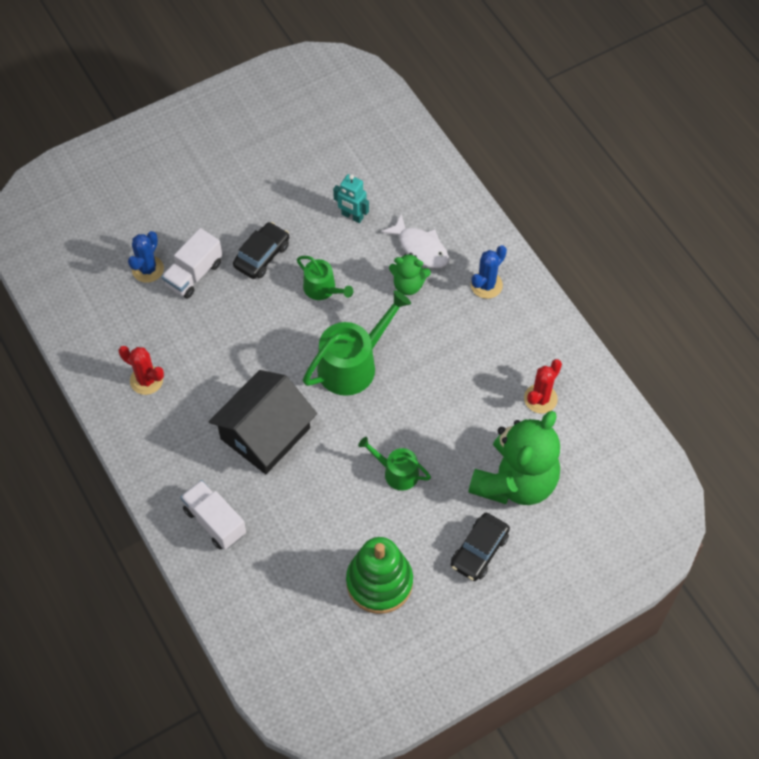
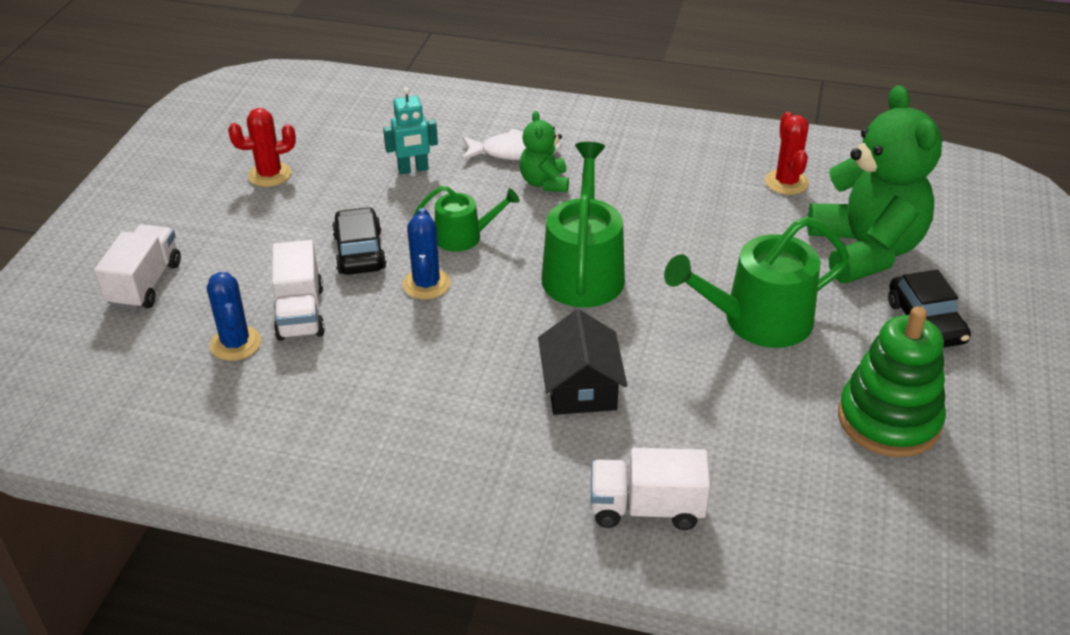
camera: 45 degrees left, 20 degrees down
(146, 193) = (145, 284): none -> white truck
(146, 380) = (373, 441): red cactus -> red cactus (270, 175)
(265, 433) = (580, 387): black house -> black house, size x0.66
(397, 472) = (758, 321): green watering can -> green watering can, size x1.75
(408, 285) = (544, 183): green teddy bear -> green teddy bear turned 120 degrees clockwise
(486, 285) = (615, 140): blue cactus -> blue cactus (426, 284)

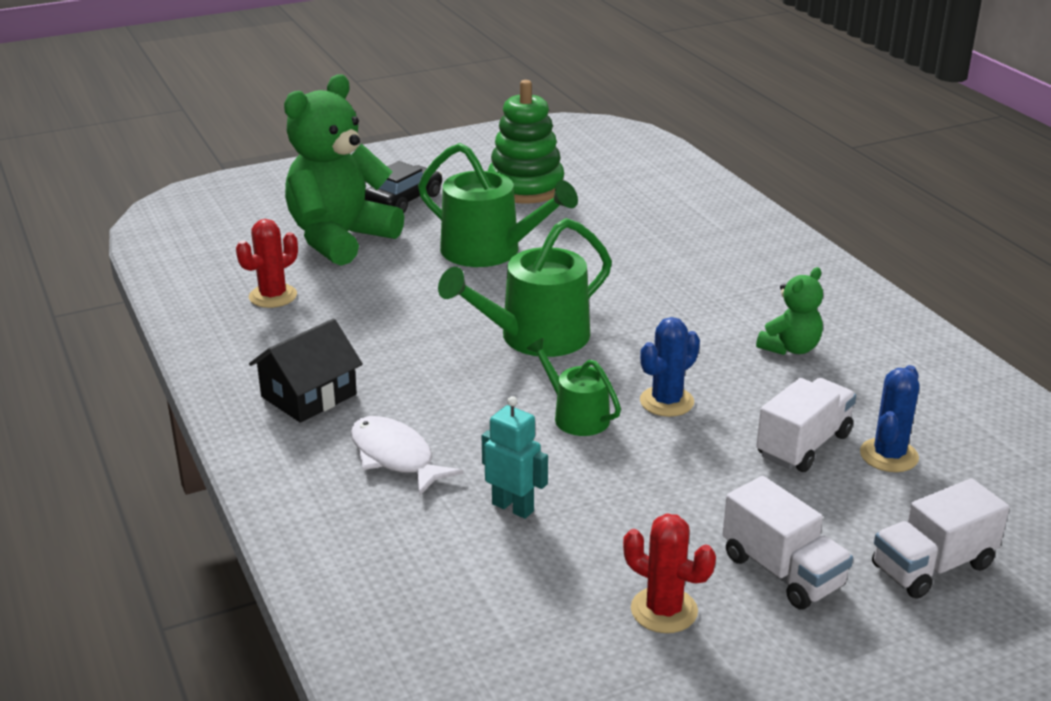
camera: 130 degrees left, 10 degrees down
(359, 252) = (684, 462): black car -> none
(544, 183) = (429, 413): green teddy bear -> green teddy bear (790, 348)
(580, 387) = (664, 286): black house -> black house (309, 395)
(646, 508) = (723, 229): white truck -> white truck (782, 571)

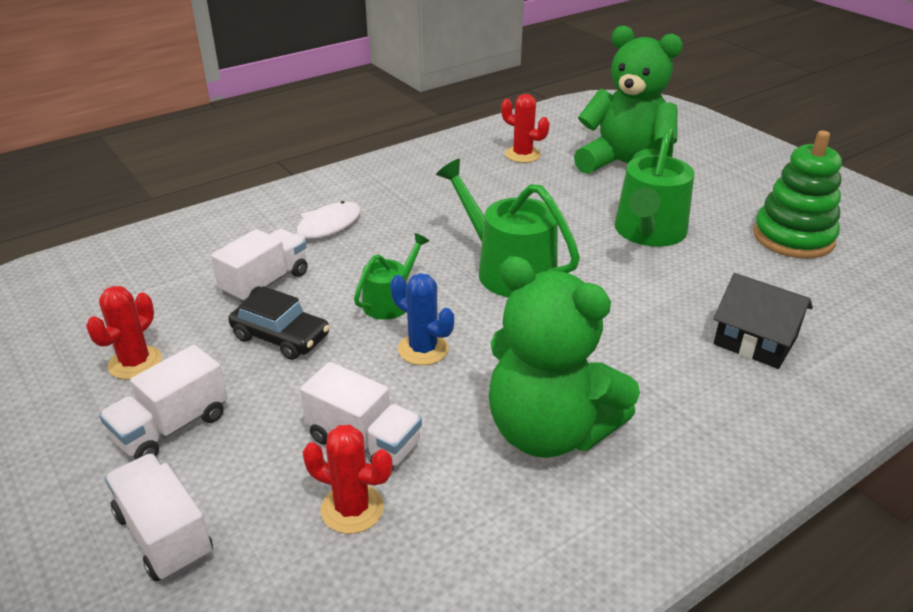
camera: 80 degrees right, 5 degrees up
(309, 395) = (395, 187): black house -> black house (755, 340)
(404, 200) = (715, 182): black car -> black car (281, 337)
(513, 507) = (265, 283): turquoise robot -> white truck
(790, 348) = (549, 431): green teddy bear -> green teddy bear, size x2.08
(888, 455) = (352, 509): blue cactus -> red cactus

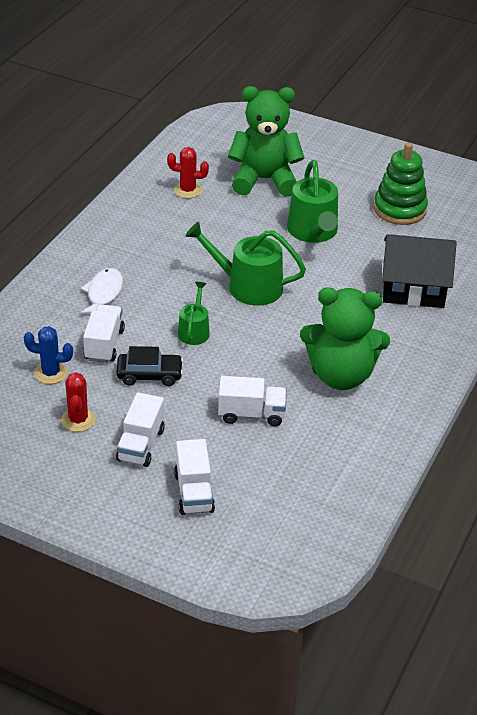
camera: 30 degrees left, 5 degrees up
(164, 535) = (194, 492): white truck -> white truck turned 120 degrees counterclockwise
(352, 509) = (274, 447): red cactus -> none
(423, 349) = (239, 354): blue cactus -> blue cactus (50, 373)
(755, 340) = (413, 288): black house -> black house, size x1.50

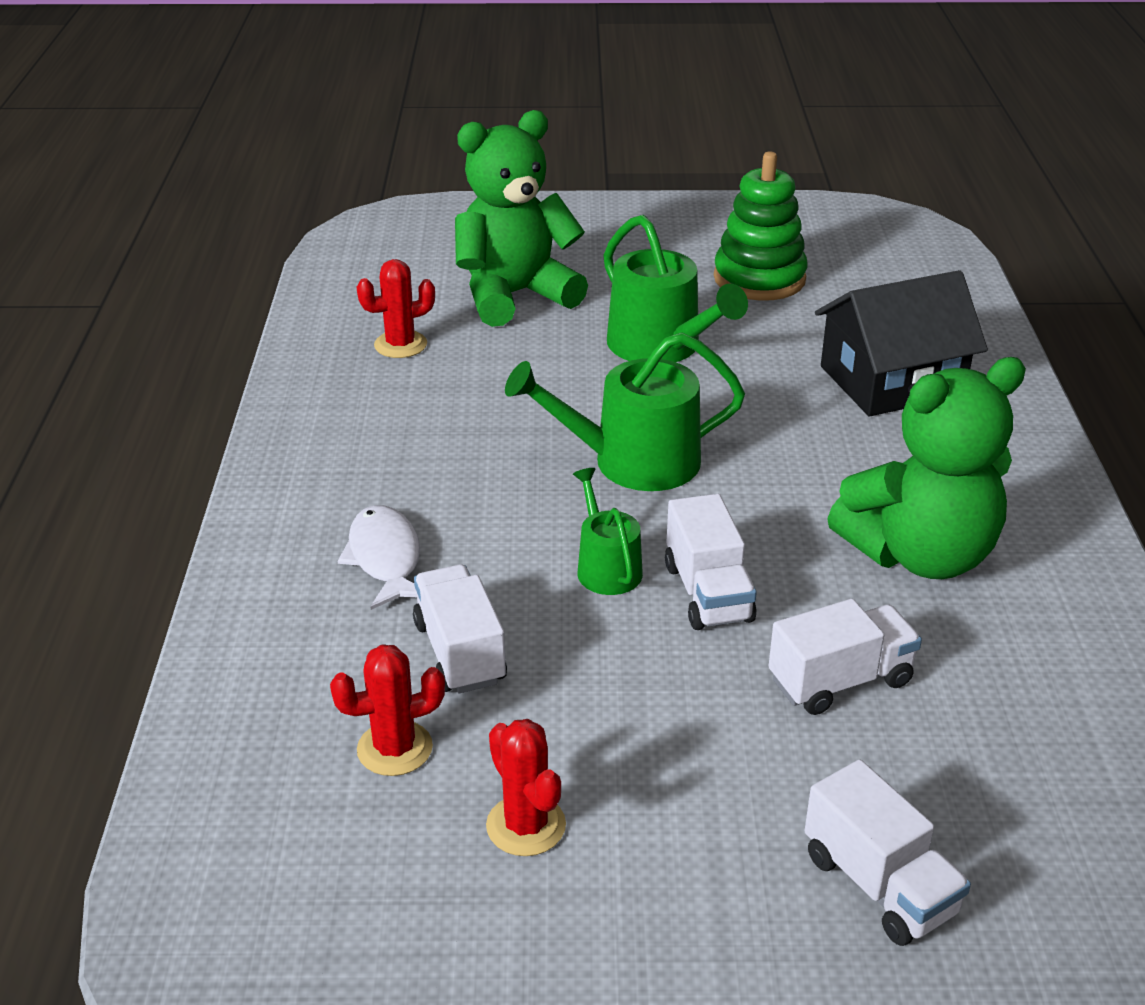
camera: 25 degrees left, 5 degrees down
(50, 373) = (395, 749): blue cactus -> red cactus
(141, 445) = (693, 827): white truck -> white truck (708, 593)
(149, 375) = (593, 678): black car -> none

